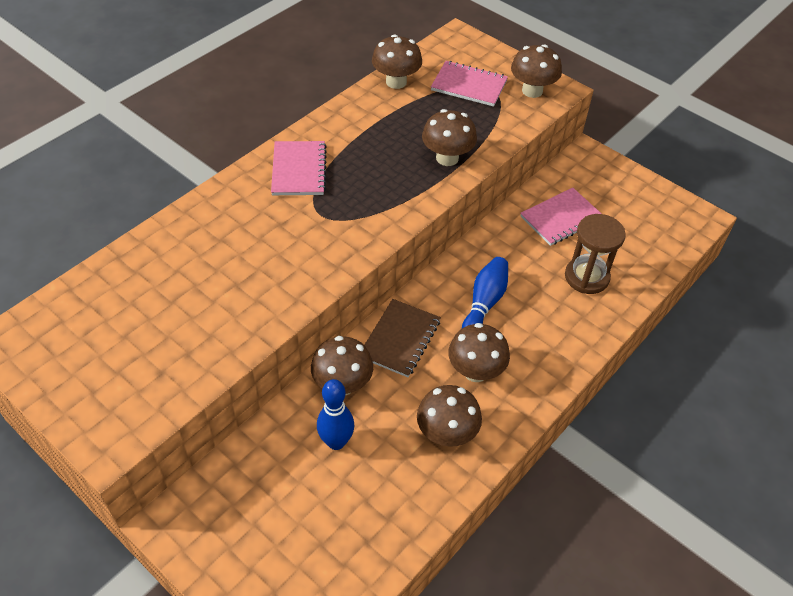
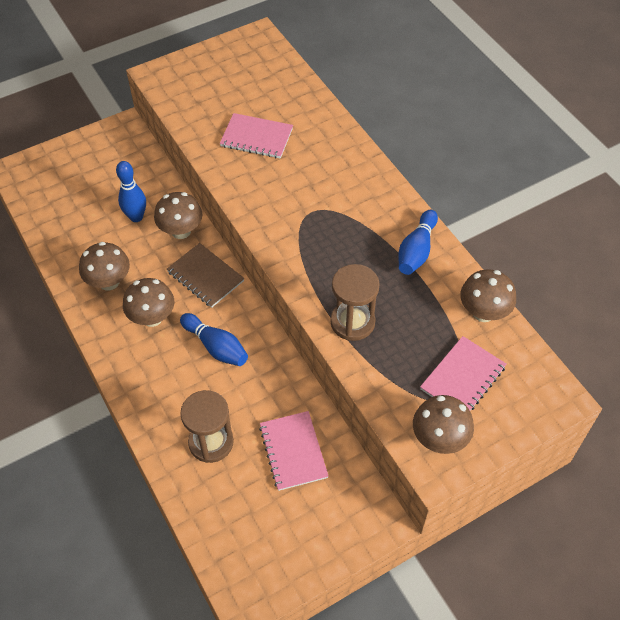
camera: 110 degrees right, 5 degrees up
(298, 170) = (371, 208): pink notebook -> pink notebook (256, 137)
(343, 130) = (416, 251): none -> blue bowling pin
(447, 158) = (352, 322): brown mushroom -> brown hourglass

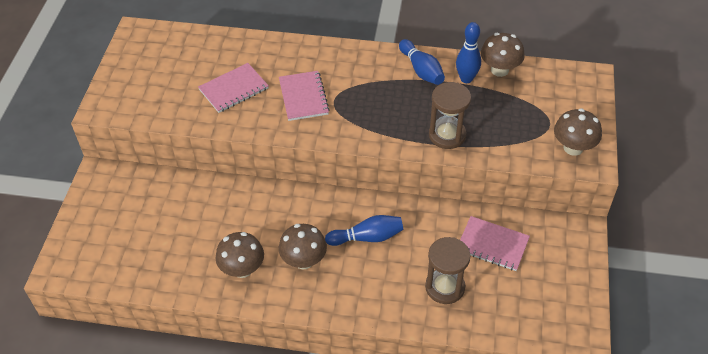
camera: 50 degrees left, 5 degrees down
(136, 217) = (198, 217): blue bowling pin -> blue bowling pin (466, 79)
(181, 231) = (242, 197): brown mushroom -> none
(205, 276) = (299, 207): brown notebook -> none
(462, 378) = (539, 109): pink notebook -> pink notebook (303, 97)

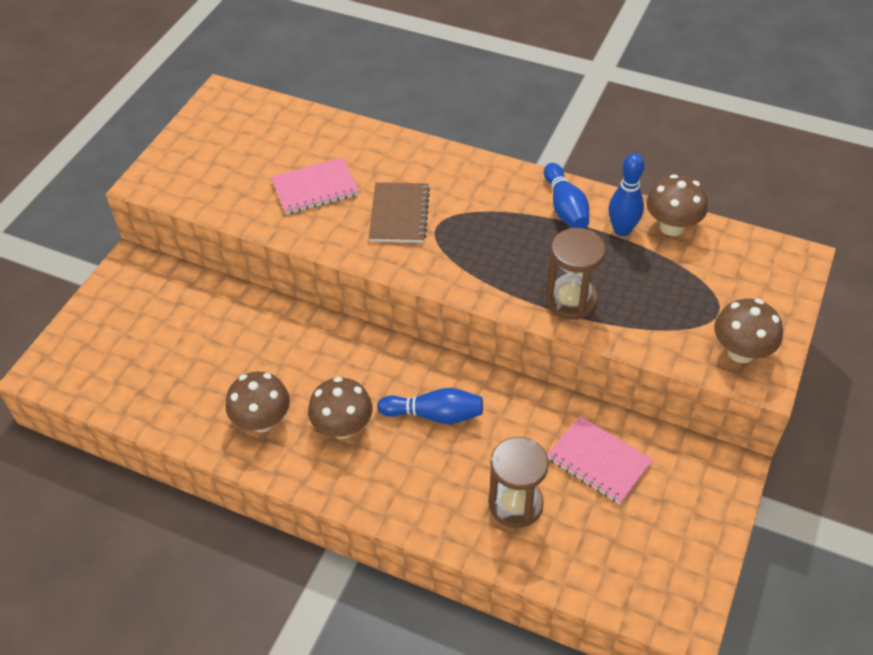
camera: 15 degrees right, 0 degrees up
(303, 97) = (399, 214): pink notebook -> brown notebook

